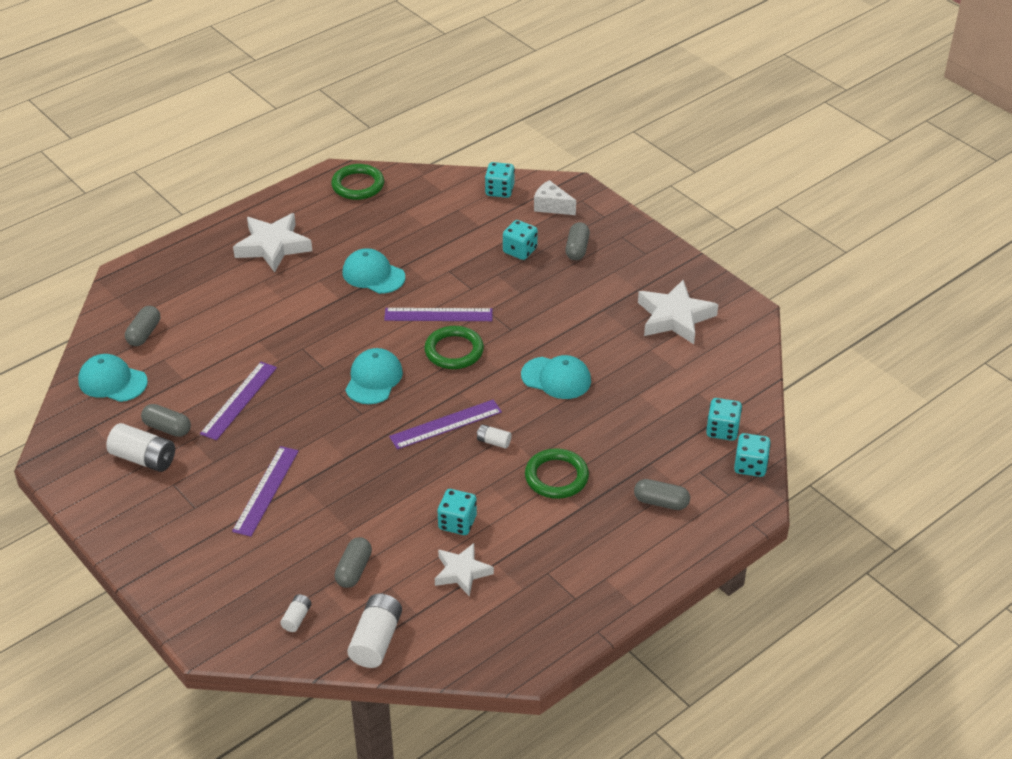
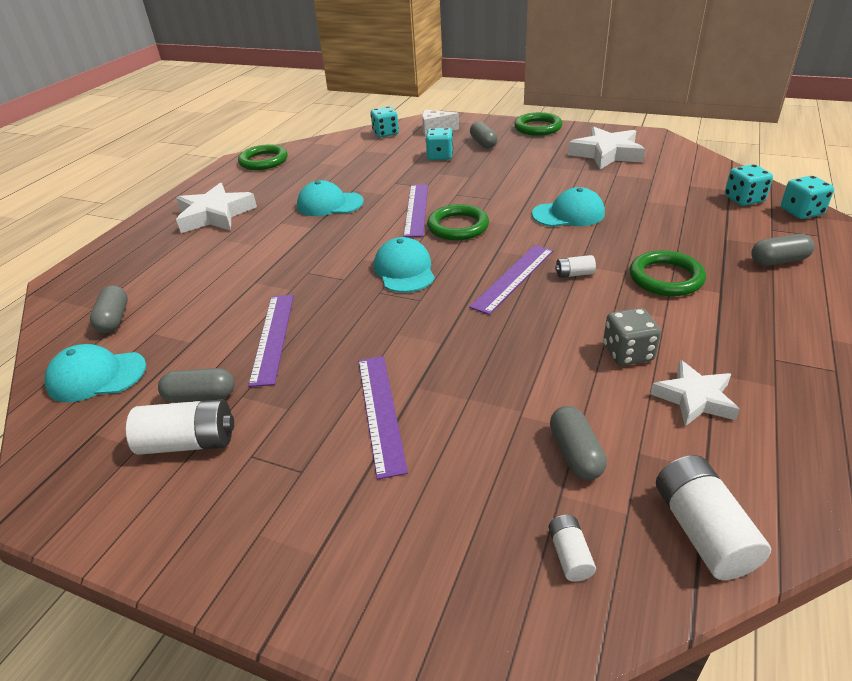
camera: 25 degrees left, 5 degrees down
(438, 315) = (416, 209): purple ruler -> purple ruler turned 60 degrees counterclockwise
(457, 523) = (627, 353): turquoise dice -> grey dice
(653, 248) = (537, 127): none -> green ring

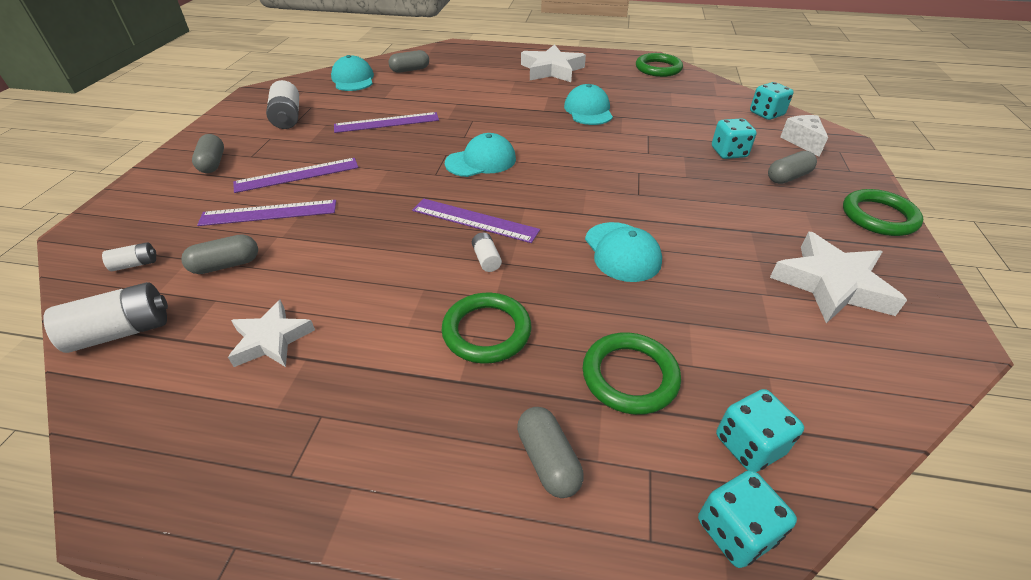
camera: 75 degrees right, 5 degrees up
(201, 396) = (328, 112): grey capsule -> grey capsule (213, 163)
(416, 209) = (594, 153): purple ruler -> purple ruler (269, 213)
(458, 226) = (567, 180): green ring -> green ring (630, 376)
(627, 353) = (347, 296): grey dice -> none

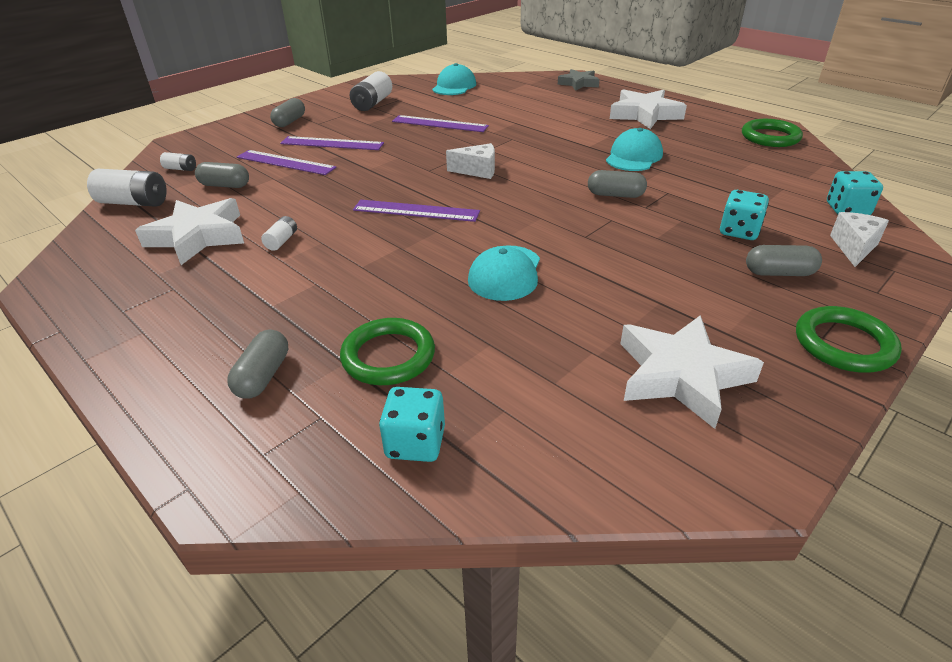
camera: 35 degrees right, 5 degrees down
(271, 339) = (198, 236): white star -> white star, size x1.57
(410, 70) = (510, 88): grey capsule -> grey capsule (615, 195)
(465, 52) = (579, 83): none -> grey star
(475, 220) = (416, 211): purple ruler -> purple ruler turned 45 degrees counterclockwise
(481, 161) = (477, 171): turquoise cap -> white cheese
(486, 259) = (389, 239): white battery -> white battery (282, 241)
(486, 331) = (327, 284): green ring -> none
(735, 531) = (325, 484): turquoise dice -> none

